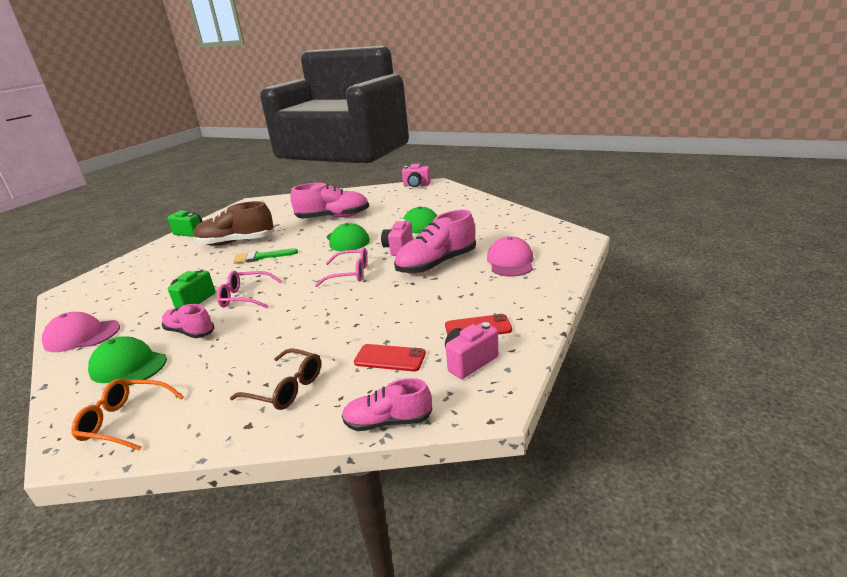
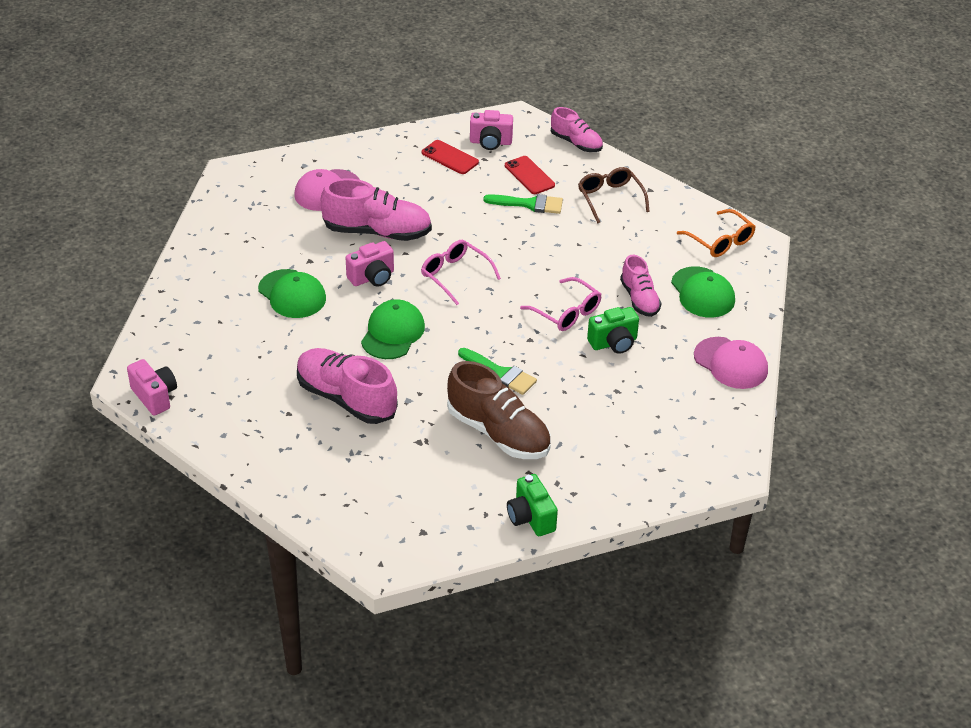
camera: 140 degrees left, 15 degrees up
(358, 337) = (529, 204): none -> green brush

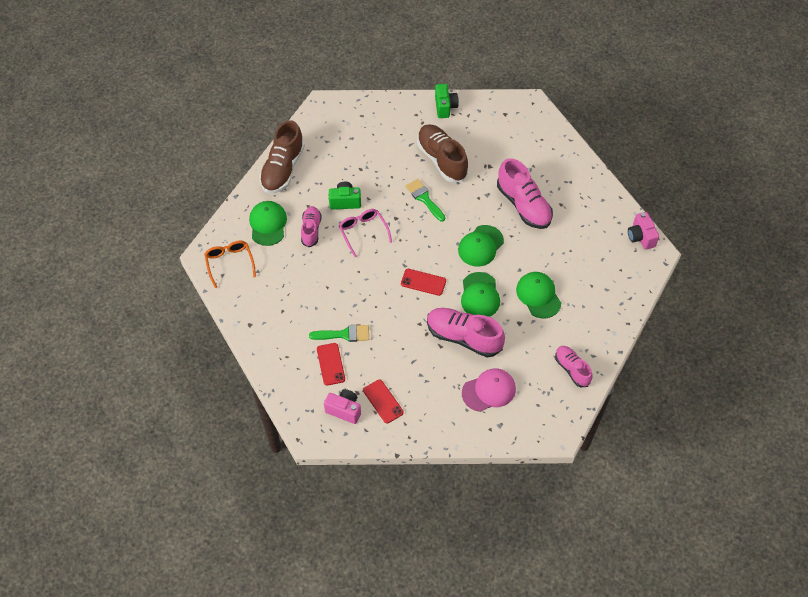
camera: 160 degrees left, 15 degrees up
(372, 277) = (480, 295): pink camera -> green cap
(455, 275) = (423, 282): pink glasses -> red phone
(529, 204) = (344, 334): green brush -> green brush turned 150 degrees clockwise
(576, 143) = (278, 390): pink shoe -> pink shoe (572, 369)
(610, 198) = (283, 324): brown glasses -> none
(731, 363) = (283, 169): pink cap -> brown shoe

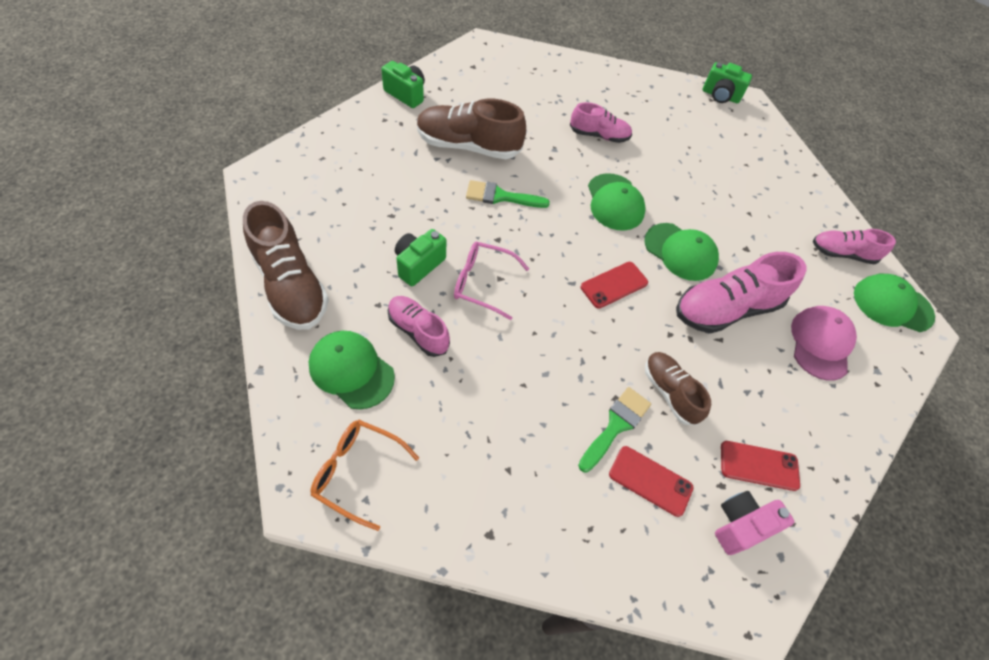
camera: 55 degrees left, 0 degrees up
(385, 344) = (669, 392): none -> brown shoe
(523, 205) = (599, 135): pink shoe -> pink shoe, size x0.60
(538, 295) = (724, 208): green cap -> green cap (892, 305)
(640, 237) = (720, 96): pink camera -> green camera

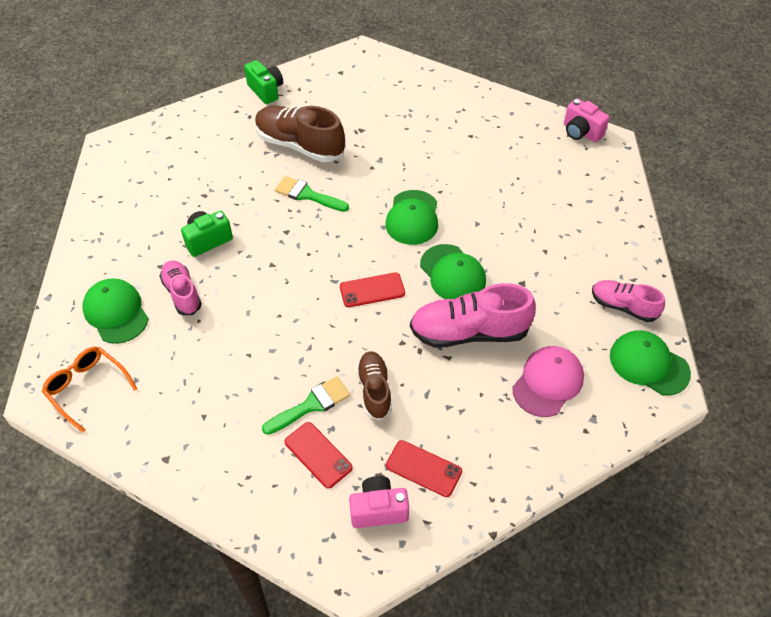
camera: 25 degrees right, 5 degrees down
(290, 285) = (98, 237): brown shoe -> none
(482, 283) = (254, 265): pink glasses -> none
(599, 135) = (430, 154): pink shoe -> none
(720, 96) = (581, 132): green camera -> pink camera

